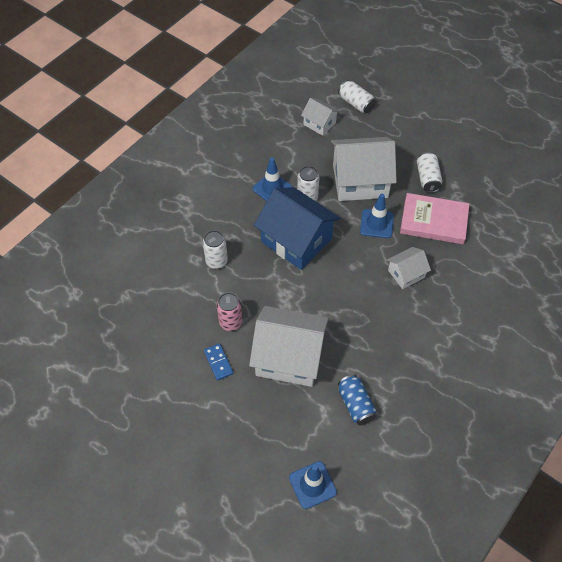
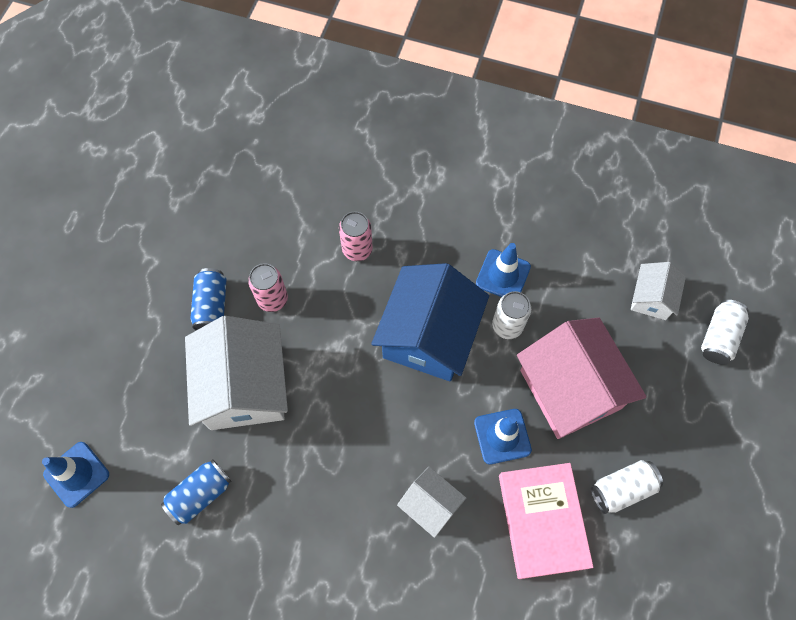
camera: 70 degrees right, 10 degrees up
(216, 261) = (357, 250): white can -> pink can
(218, 362) = (212, 306): blue domino -> blue can
(360, 181) = (570, 389): white house -> pink house

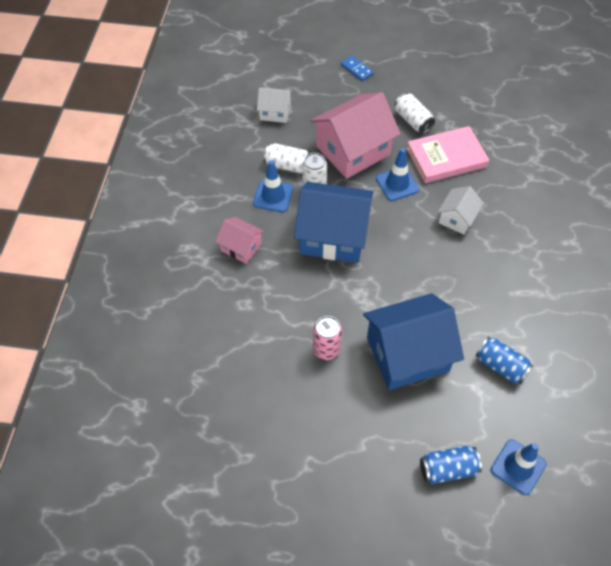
camera: 100 degrees left, 10 degrees down
(212, 306) = (342, 397): blue can -> blue can (448, 469)
(244, 387) = (407, 354): white house -> blue house
(357, 250) = (268, 295): pink can -> none
(430, 229) = (241, 247): none -> pink house
(719, 337) = (296, 78): white can -> white can (287, 165)
(736, 428) = (357, 69): none -> blue domino

